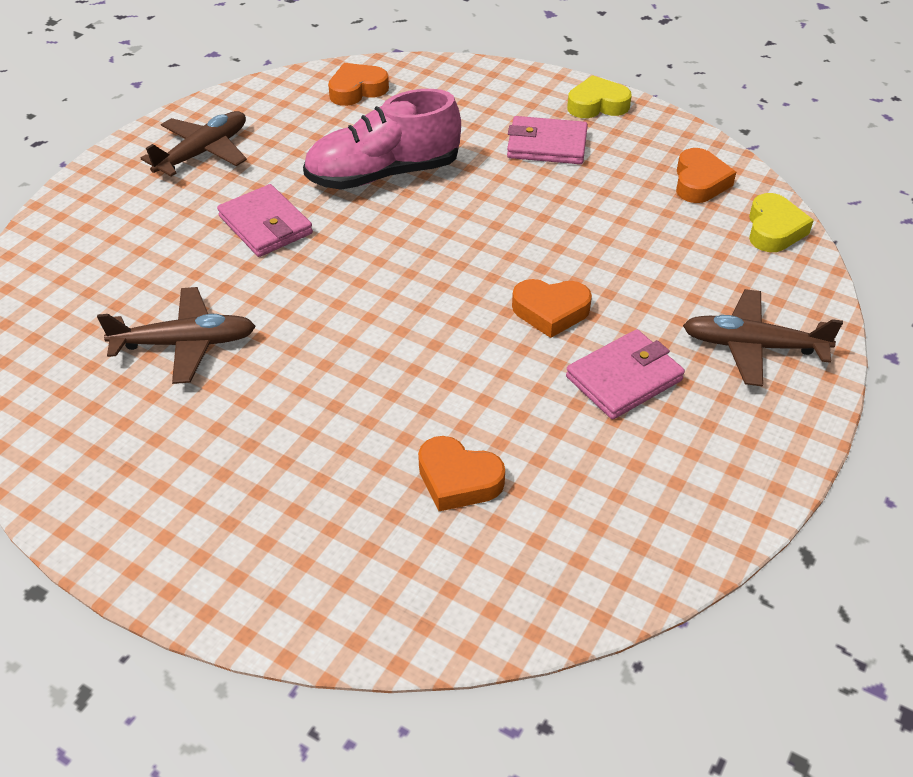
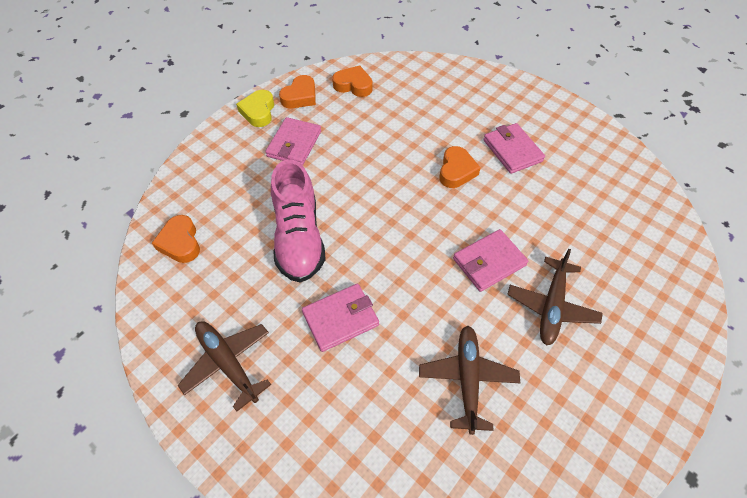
camera: 80 degrees left, 10 degrees up
(375, 357) = (489, 262): none -> pink wallet
(458, 479) = (587, 233): orange heart -> orange heart (300, 96)
(752, 346) = (491, 98): brown plane -> brown plane (551, 306)
(774, 229) = (402, 68): yellow heart -> none

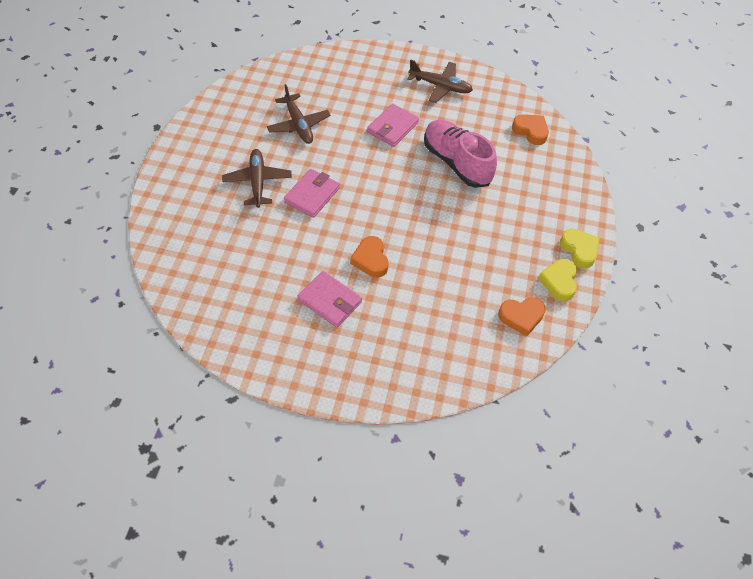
camera: 150 degrees right, 0 degrees up
(294, 144) = (521, 231): pink wallet -> none
(300, 96) = (559, 282): orange heart -> yellow heart

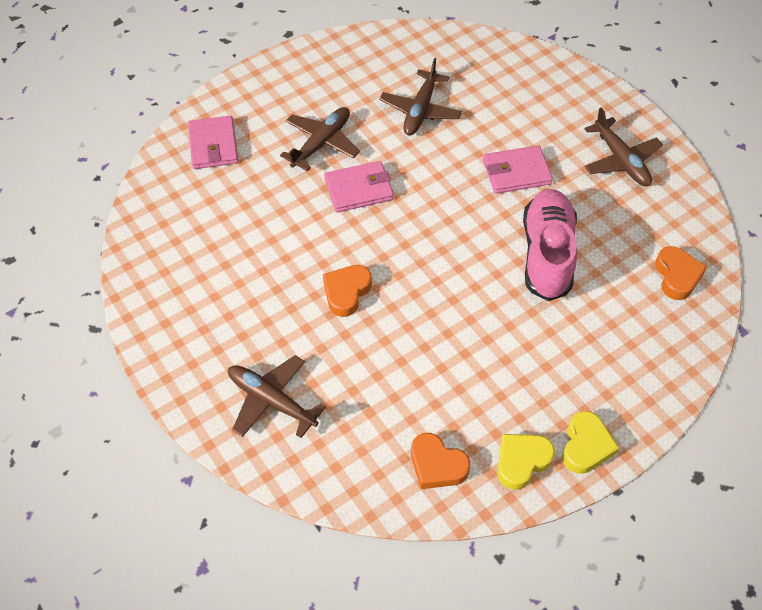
camera: 45 degrees right, 0 degrees up
(330, 301) = (265, 304): pink wallet -> pink wallet (213, 145)
(395, 353) = (271, 400): none -> brown plane

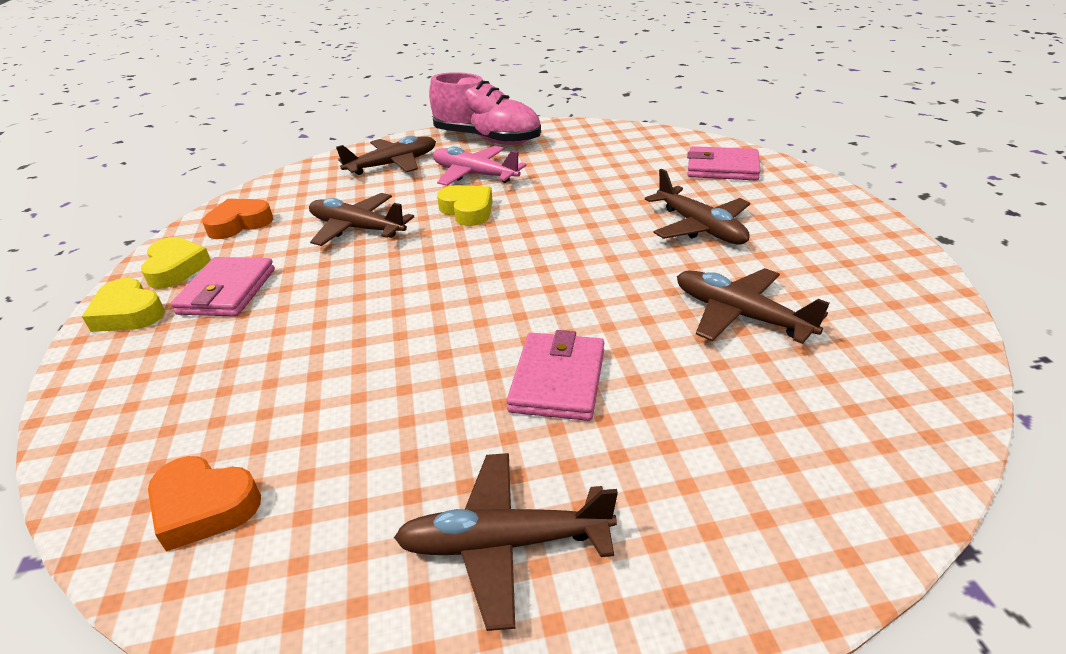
camera: 115 degrees right, 20 degrees down
(275, 316) = (474, 174): none -> pink plane
(346, 292) = (467, 210): orange heart -> yellow heart
(359, 189) = (606, 239): pink wallet -> pink wallet (227, 291)
(406, 360) = (357, 228): none -> brown plane
(547, 254) = (386, 364): pink shoe -> pink shoe (487, 139)

